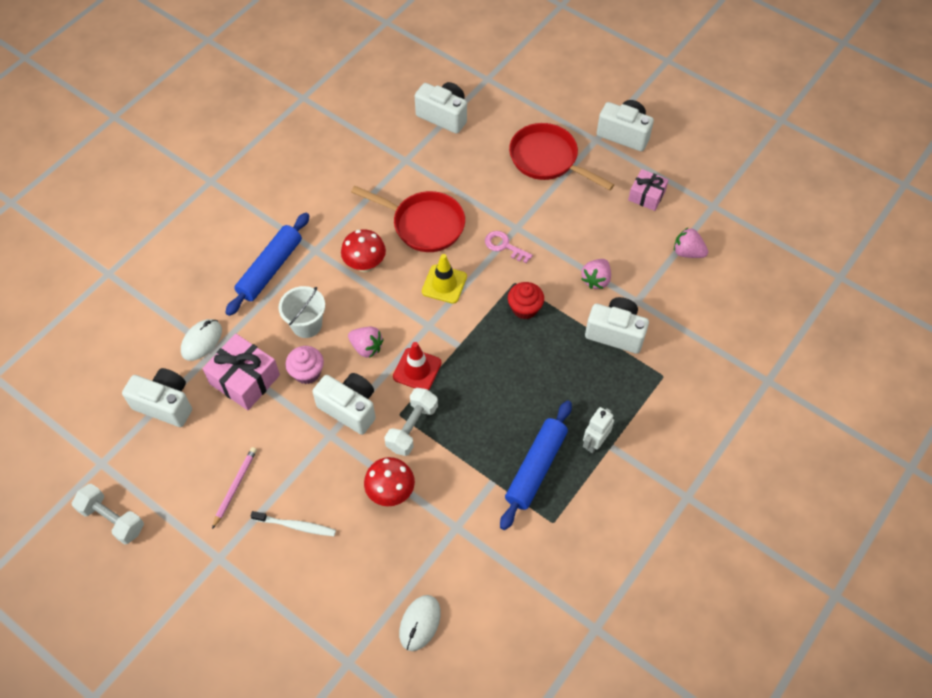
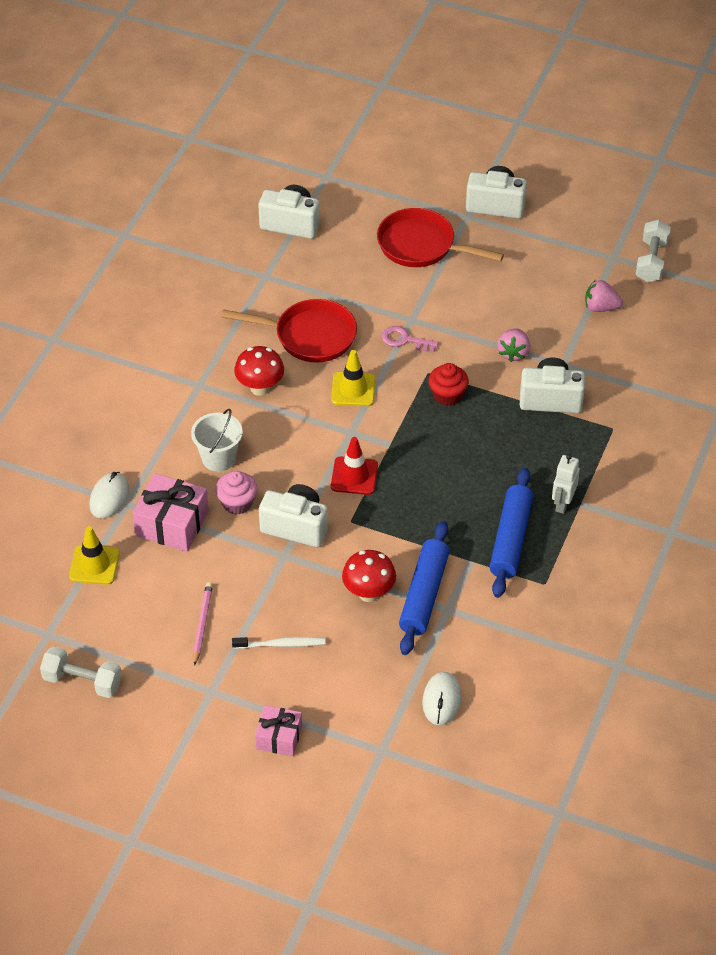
camera: 15 degrees left, 10 degrees down
(165, 404) = (94, 565): white camera -> yellow traffic cone
(270, 269) = (157, 413): blue rolling pin -> blue rolling pin (424, 594)
(366, 347) = (292, 466): pink strawberry -> none
(412, 427) = (369, 530): white dumbbell -> white dumbbell (651, 261)
(646, 196) = (540, 261): pink gift -> pink gift (279, 737)

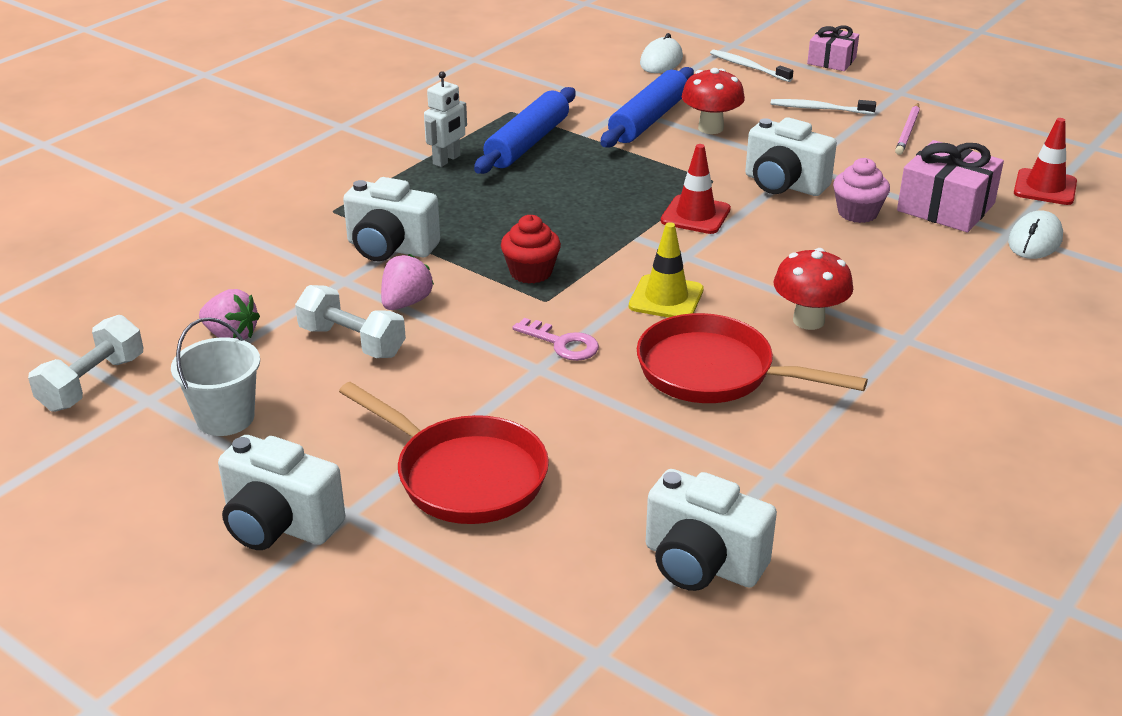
camera: 165 degrees left, 15 degrees down
(82, 681) = (1043, 112): white dumbbell -> white dumbbell (352, 341)
(94, 565) = (1045, 187): yellow traffic cone -> red traffic cone
(218, 458) = (879, 256): white bucket -> white bucket (225, 418)
(356, 706) = (748, 67): none -> white toothbrush

